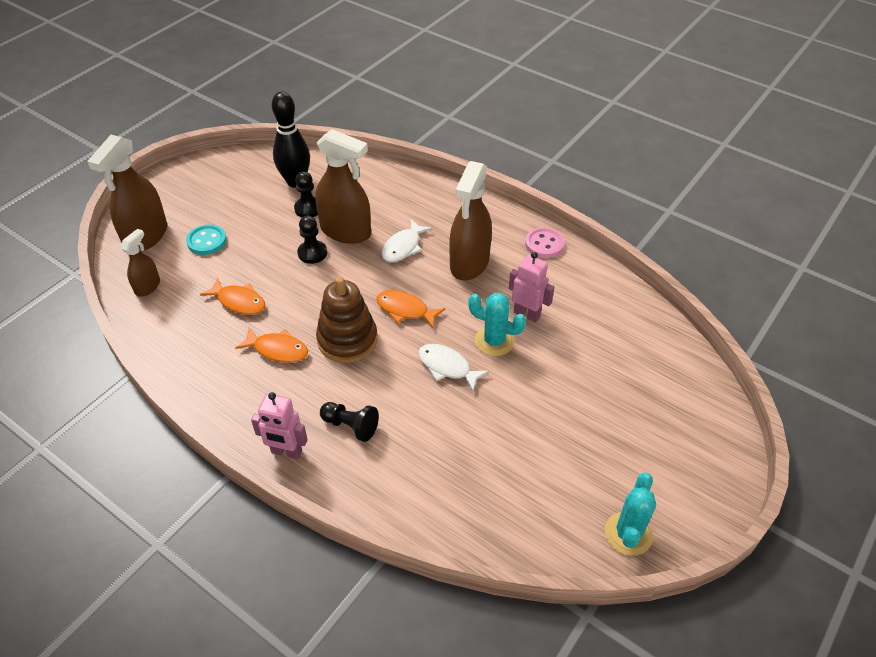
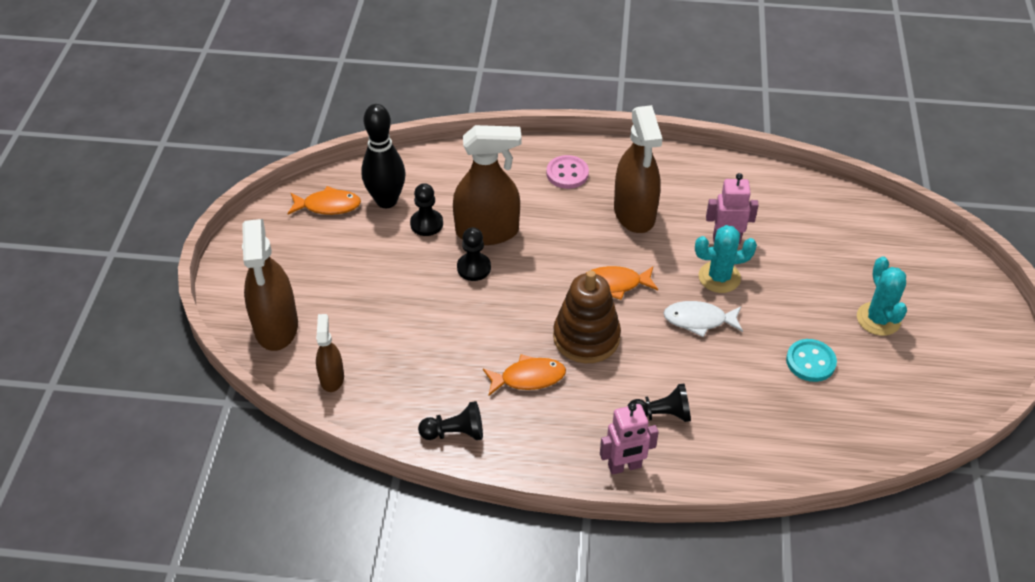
camera: 30 degrees left, 0 degrees up
(190, 364) = (455, 433): none -> black pawn
(207, 241) = (350, 303): turquoise button -> turquoise button (810, 362)
(239, 301) = (444, 349): orange fish -> orange fish (328, 206)
(403, 247) = (558, 223): white fish -> none
(544, 244) = (686, 166): pink button -> pink button (567, 173)
(628, 534) = (957, 389): turquoise cactus -> turquoise cactus (878, 319)

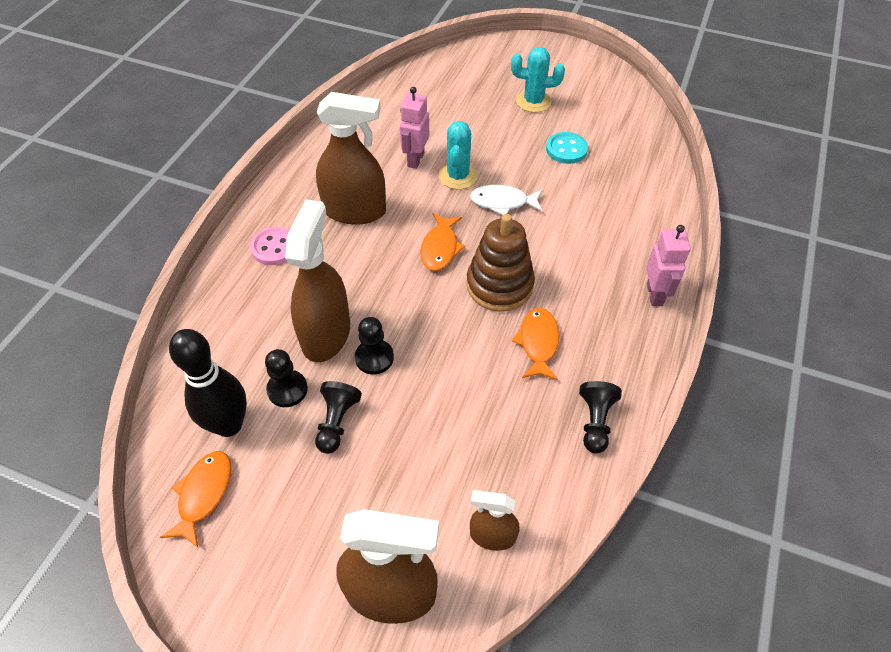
camera: 75 degrees left, 5 degrees up
(661, 414) = (602, 255): black pawn -> black pawn (337, 422)
(699, 320) = (503, 202): white fish -> white fish turned 75 degrees clockwise

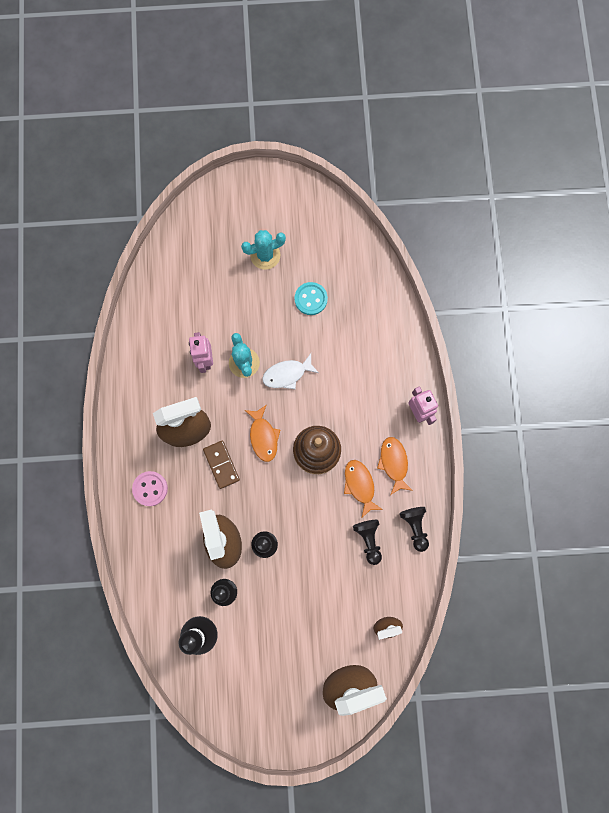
camera: 25 degrees left, 25 degrees up
(203, 494) = (216, 680): orange fish -> orange fish (394, 463)
(337, 422) = (266, 599): black pawn -> black pawn (368, 540)
(373, 256) = (221, 464): none -> brown domino

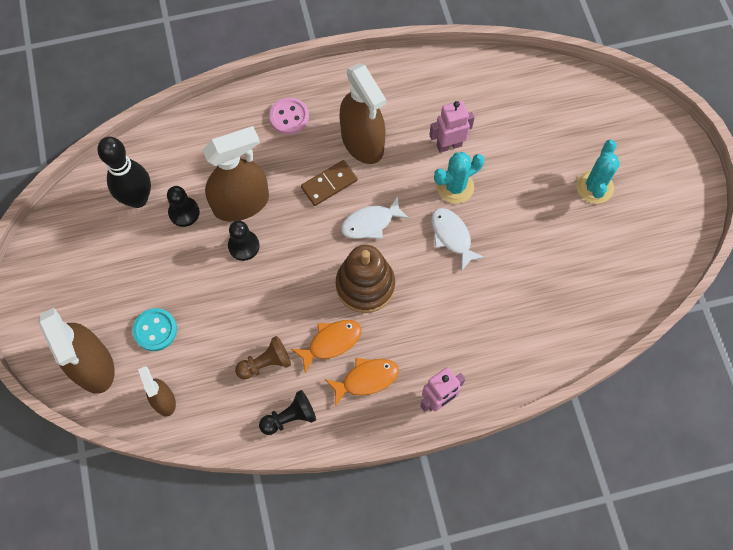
camera: 80 degrees right, 10 degrees down
(263, 436) = (370, 223): orange fish -> white fish
(265, 255) = (594, 187): turquoise cactus -> turquoise cactus turned 45 degrees clockwise
(311, 299) = (553, 247): turquoise button -> turquoise button (155, 330)
(368, 540) = (266, 363): black pawn -> brown pawn

